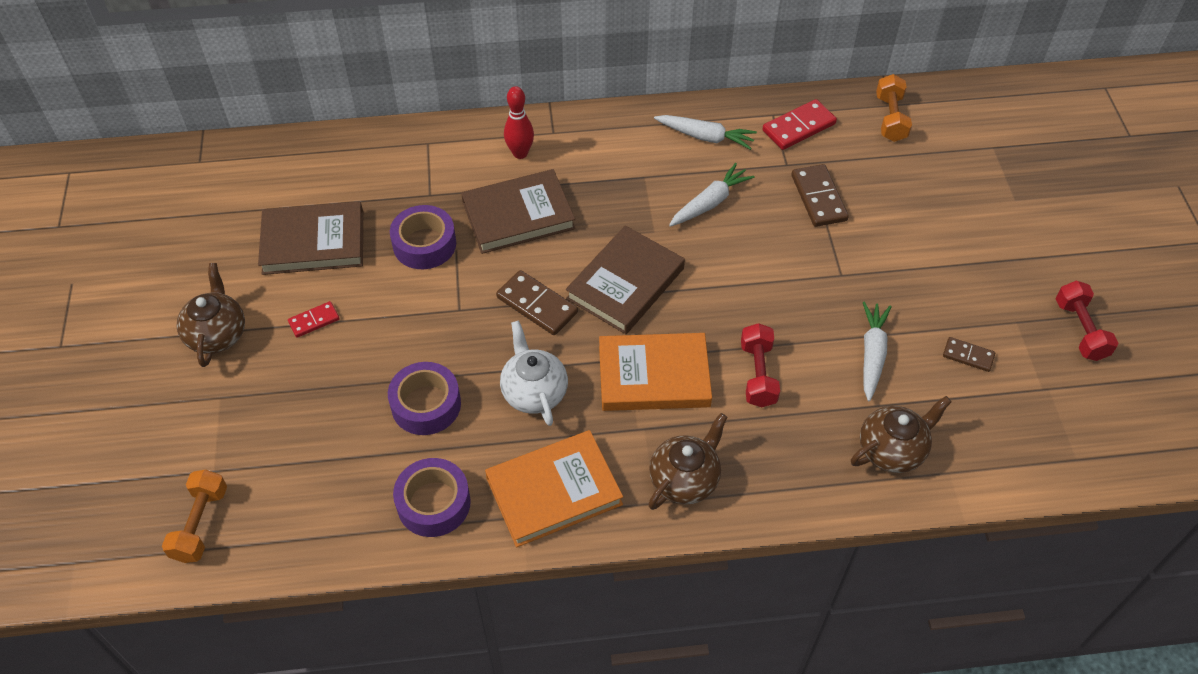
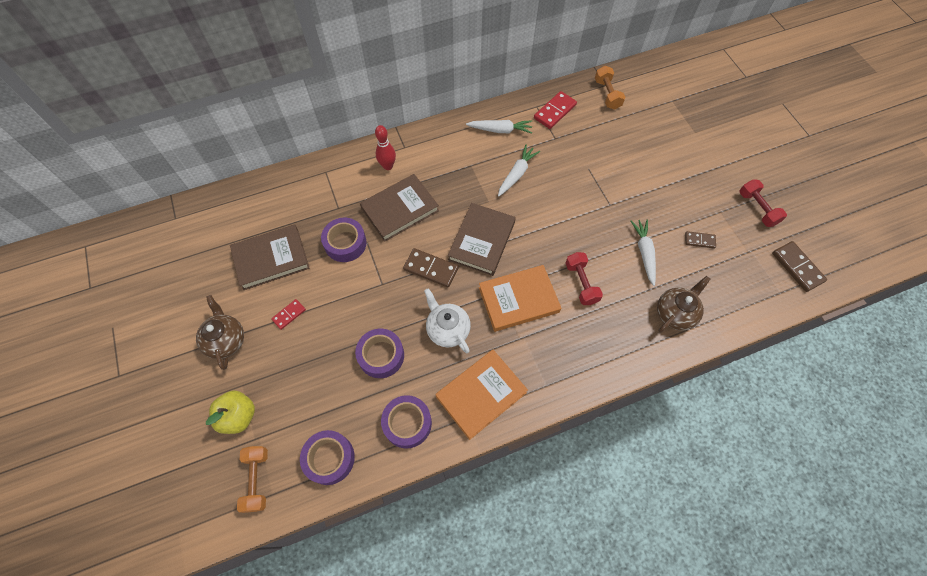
camera: 15 degrees left, 10 degrees up
(202, 436) = (239, 416): none -> yellow apple
(308, 522) = (329, 458): none -> purple tape
(685, 479) = (559, 365): brown teapot -> none
(819, 198) = (581, 156): brown domino -> brown domino (797, 267)

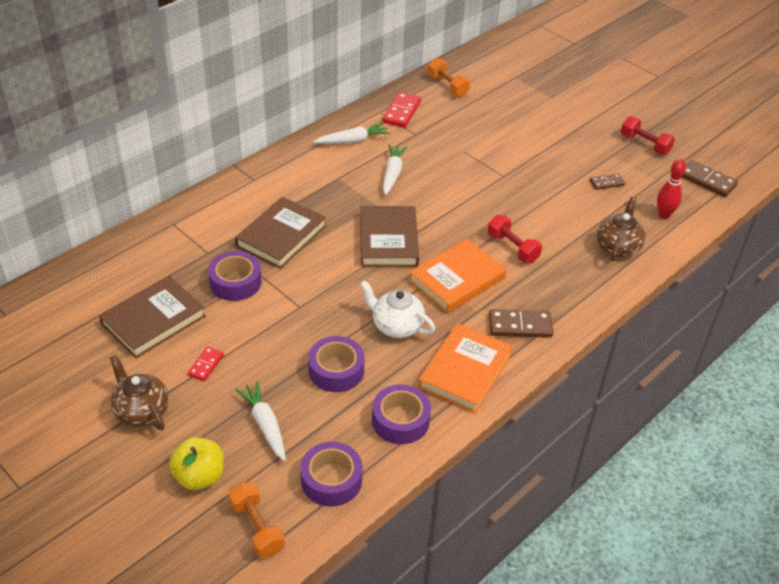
camera: 25 degrees left, 20 degrees down
(388, 166) = (244, 201): red bowling pin -> red bowling pin (664, 215)
(431, 269) = (347, 279): brown domino -> brown domino (520, 326)
(644, 253) = (560, 207): white carrot -> white carrot (265, 425)

